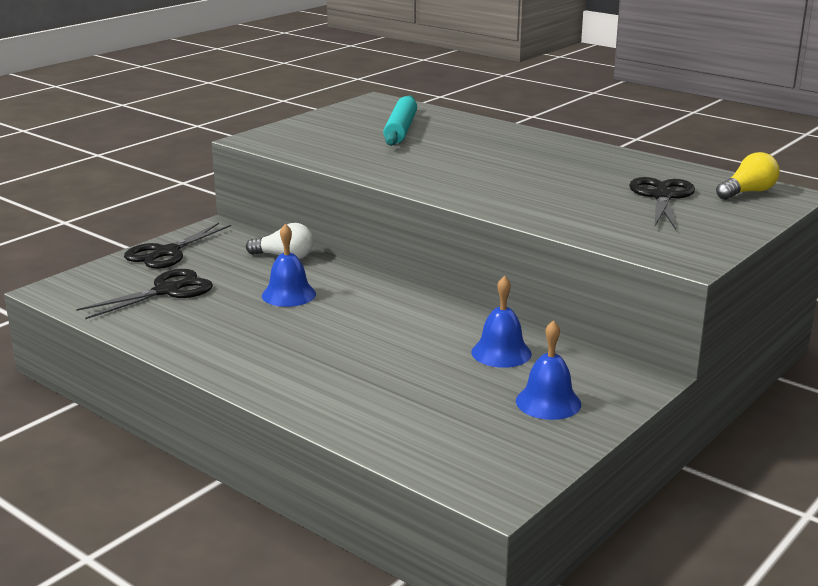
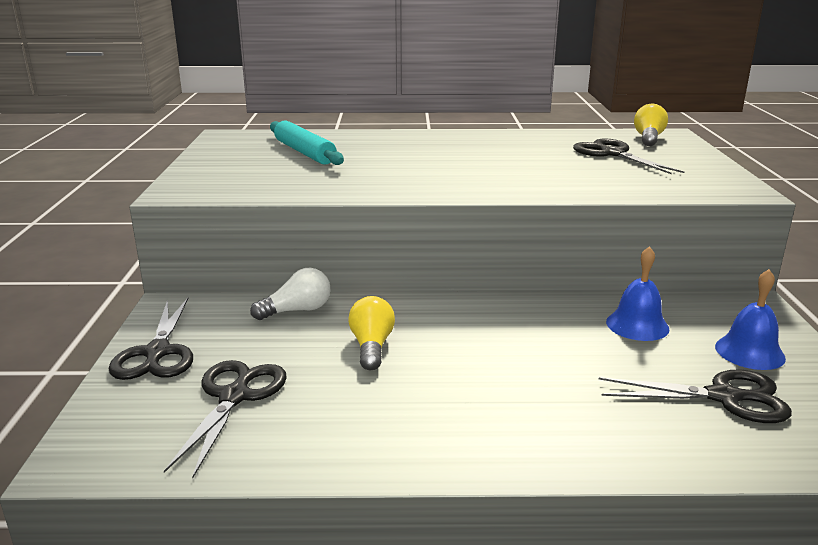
camera: 40 degrees left, 0 degrees up
(288, 294) = (371, 346): blue bell -> yellow light bulb
(456, 415) = (724, 397): none -> black scissors

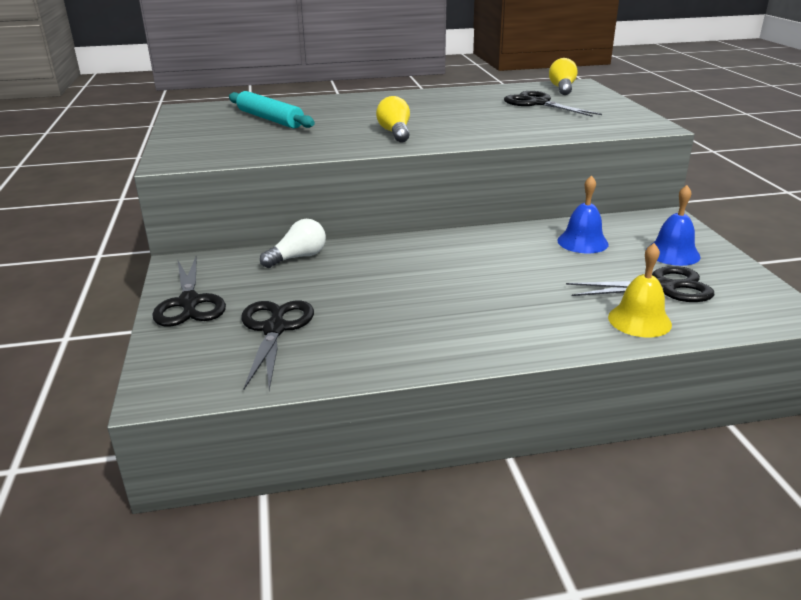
camera: 10 degrees left, 5 degrees up
(371, 346) = (374, 279): yellow light bulb -> yellow light bulb (395, 133)
(681, 440) = (639, 320): none -> yellow bell

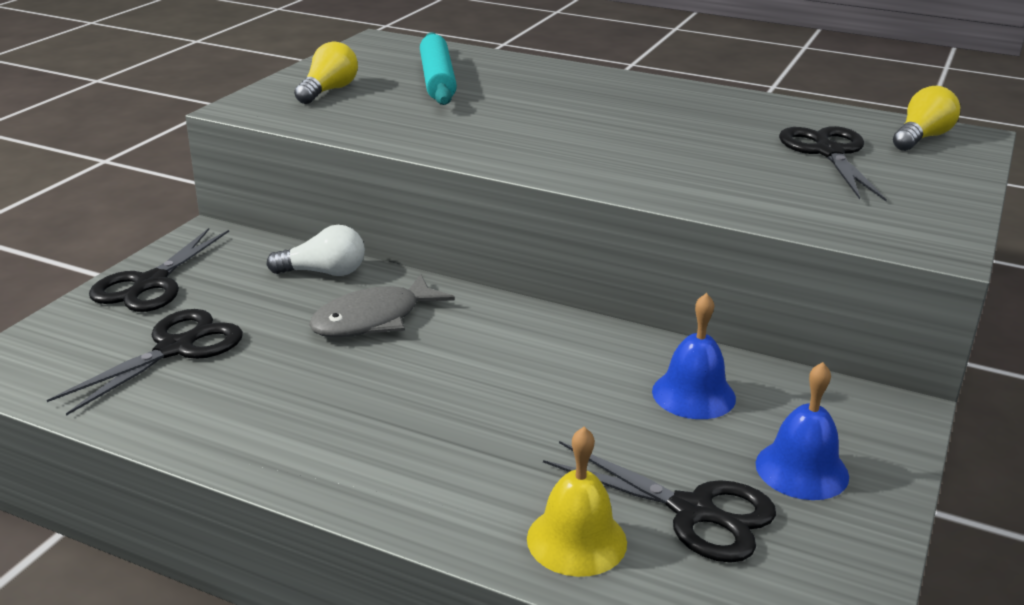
camera: 35 degrees right, 0 degrees up
(371, 269) = (373, 319): none -> grey fish
(395, 133) = (539, 142): yellow light bulb -> yellow light bulb (328, 91)

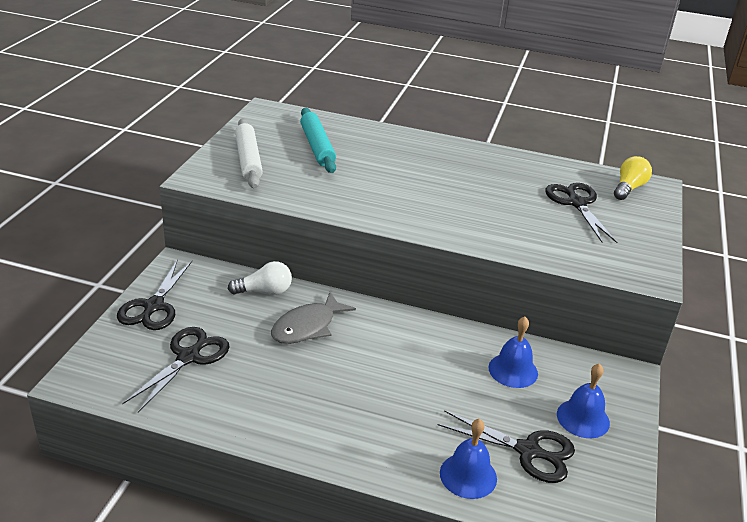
camera: 10 degrees left, 5 degrees up
(328, 91) = (248, 160): yellow light bulb -> white rolling pin
(576, 540) = (468, 475): yellow bell -> blue bell

